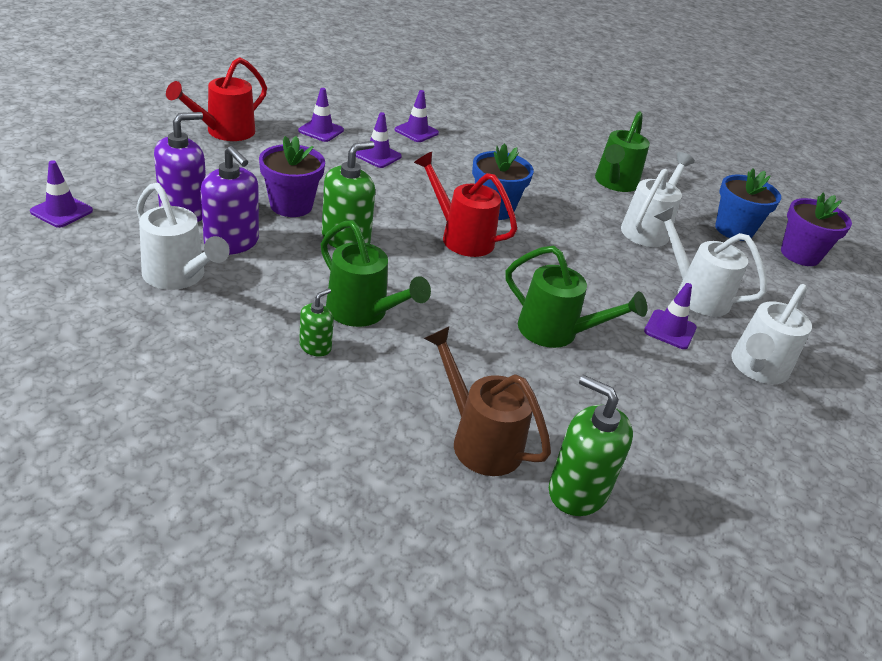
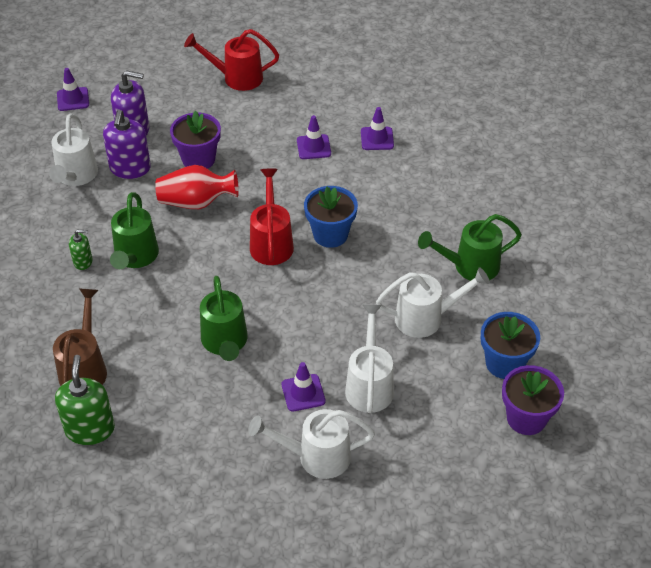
camera: 55 degrees right, 10 degrees up
(321, 130) = (304, 105): purple traffic cone -> none
(346, 239) = (196, 202): green soap dispenser -> red vase

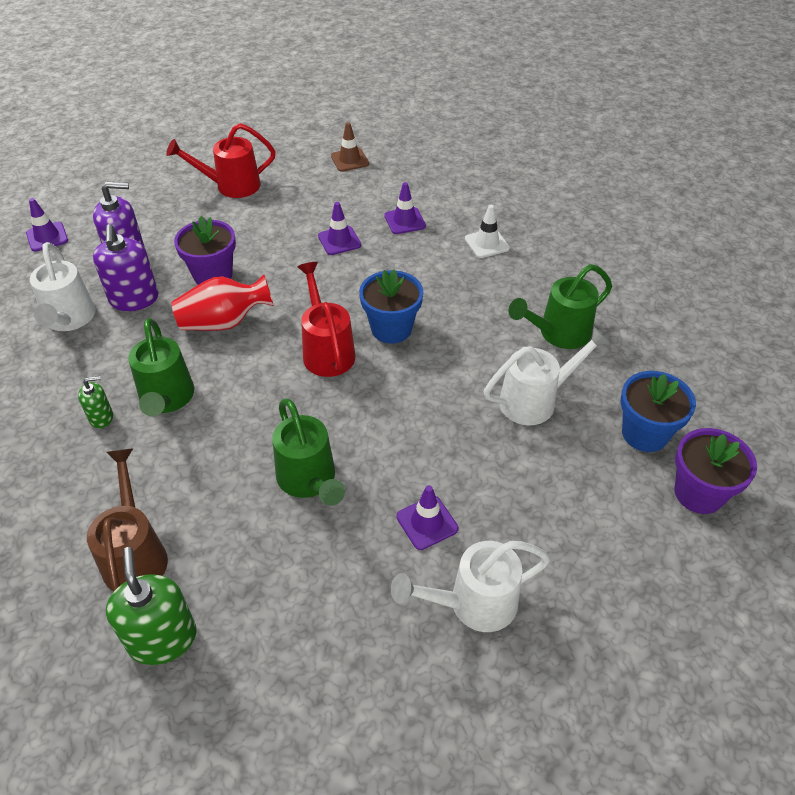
camera: 15 degrees left, 0 degrees up
(349, 70) = (349, 160): none -> brown traffic cone
(369, 385) = (503, 494): white watering can -> none
(441, 173) = (487, 243): none -> white traffic cone

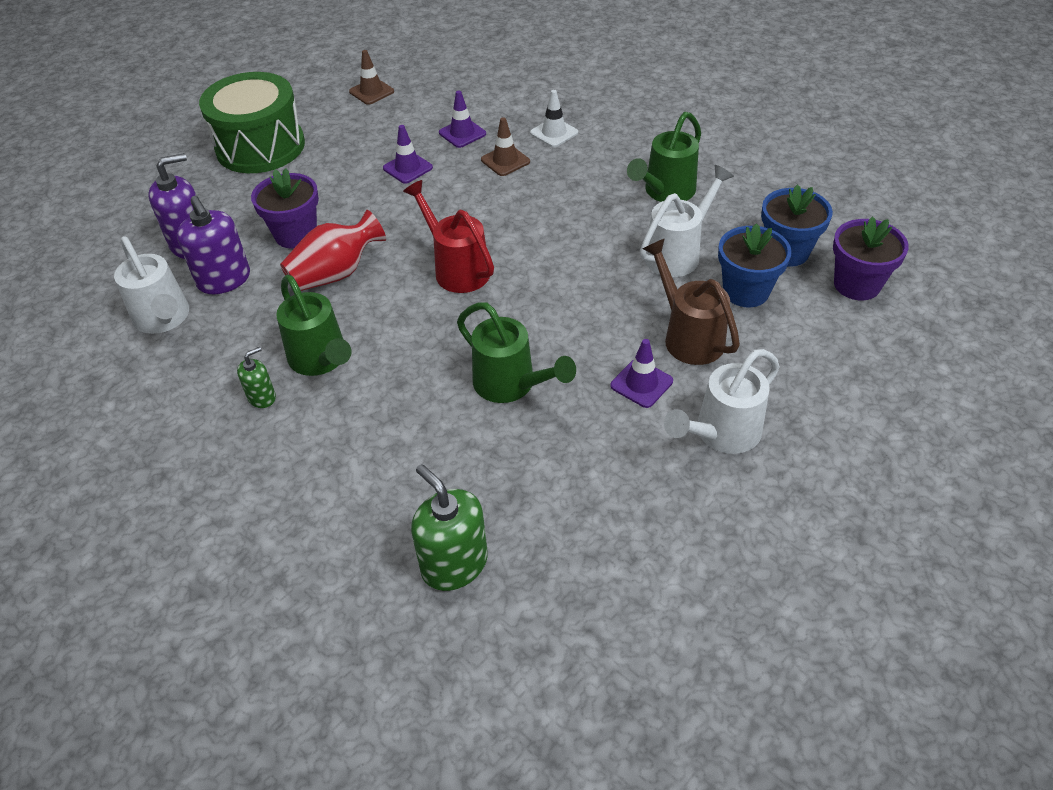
camera: 20 degrees left, 0 degrees up
(47, 237) = (83, 248): purple traffic cone -> none
(135, 554) = (379, 504): brown watering can -> brown watering can (688, 336)
(231, 186) = (260, 146): red watering can -> green drum
(391, 329) = (508, 232): blue flower pot -> blue flower pot (746, 291)
(427, 258) = (505, 161): none -> brown traffic cone

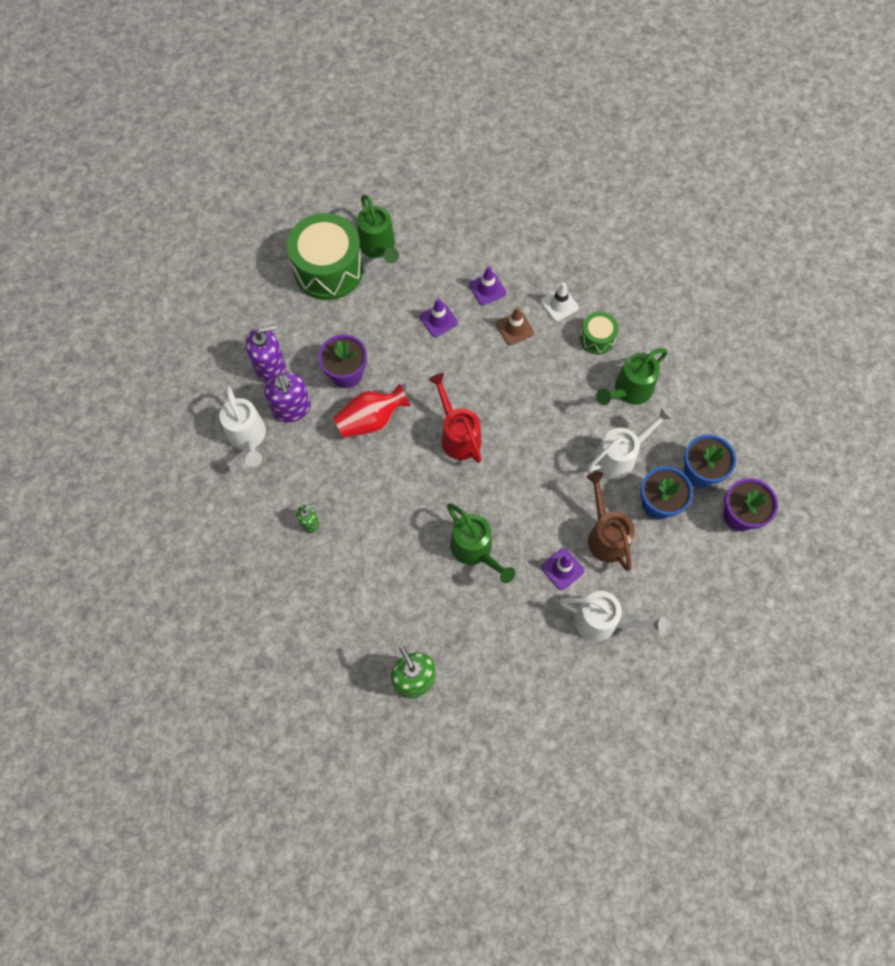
camera: 10 degrees right, 20 degrees up
(321, 360) = (352, 499): green watering can -> green watering can (378, 247)
(371, 92) = (423, 221): brown traffic cone -> none
(609, 154) = (597, 338): none -> green drum
(721, 434) = (603, 622): white watering can -> white watering can turned 135 degrees counterclockwise

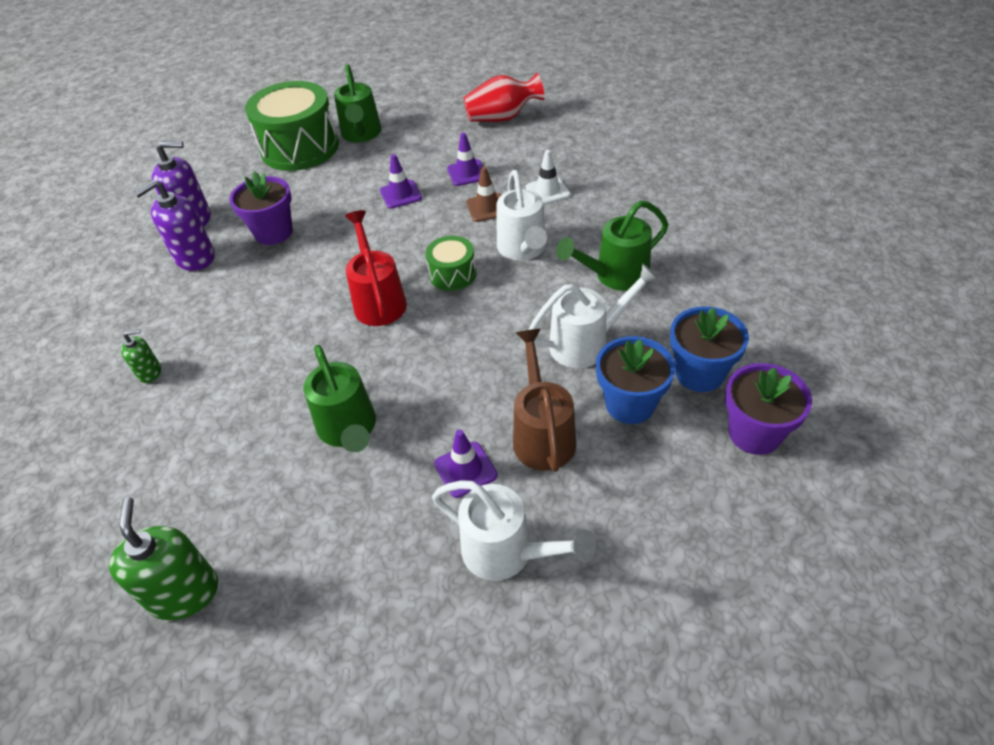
camera: 15 degrees right, 20 degrees down
(248, 437) = (130, 279): white watering can -> white watering can (523, 249)
(291, 408) = (195, 257): purple soap dispenser -> purple soap dispenser turned 60 degrees clockwise
(371, 420) = (280, 276): red vase -> red vase (502, 117)
(597, 338) = (585, 224): green drum -> green drum (452, 274)

